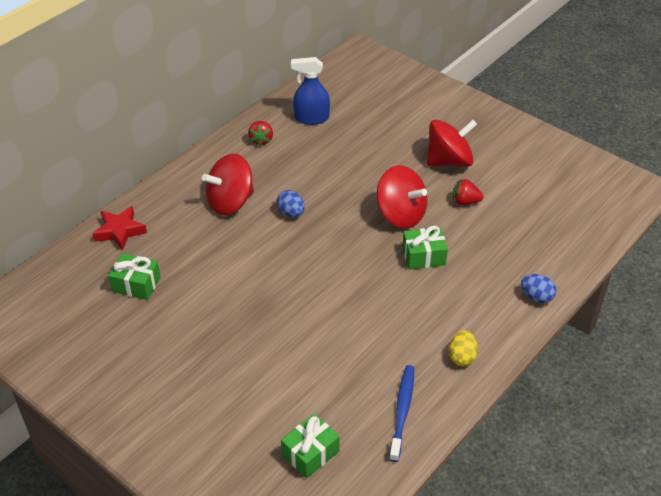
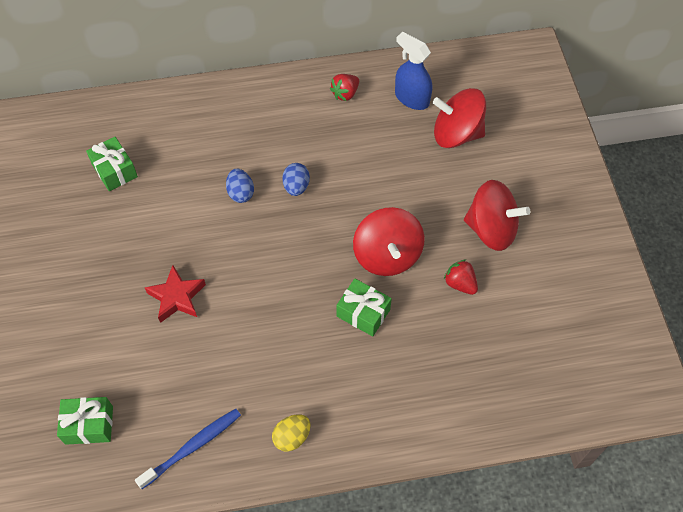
camera: 40 degrees right, 15 degrees up
(120, 231) = (149, 111): red star -> red star (177, 297)
(230, 202) = (258, 141): red spinning top -> red spinning top (456, 134)
(536, 297) = (420, 431): blue egg -> blue egg (241, 193)

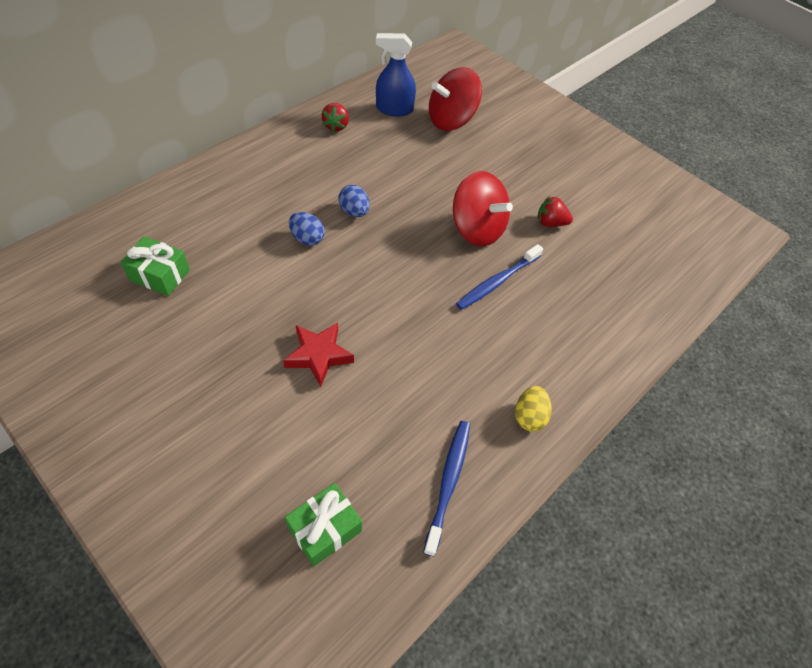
camera: 40 degrees left, 5 degrees down
(363, 313) = (497, 282): green gift -> blue toothbrush
(491, 229) = (537, 174): red spinning top -> none

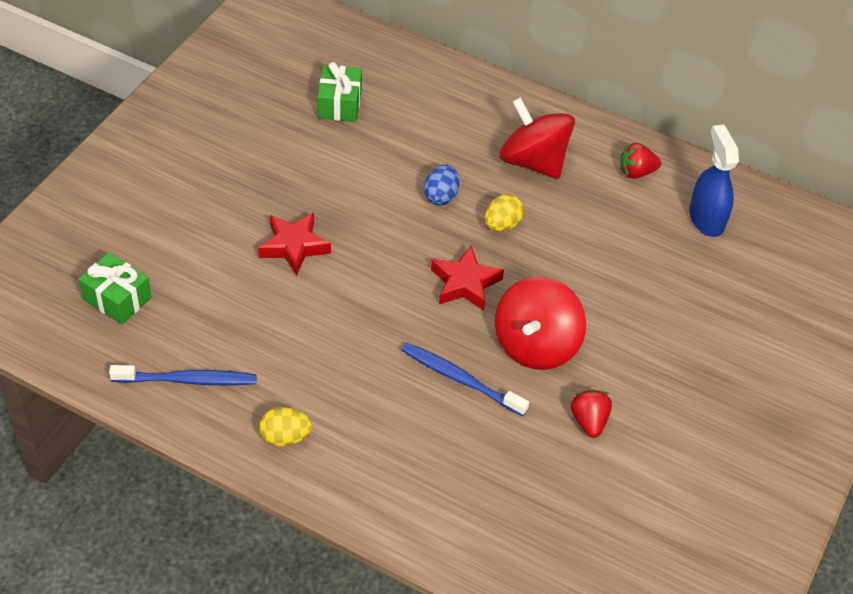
camera: 75 degrees right, 5 degrees down
(354, 211) = (502, 225): blue egg -> yellow egg
(405, 251) = (465, 283): none -> red star
(451, 120) = (724, 282): red spinning top -> red spinning top (533, 161)

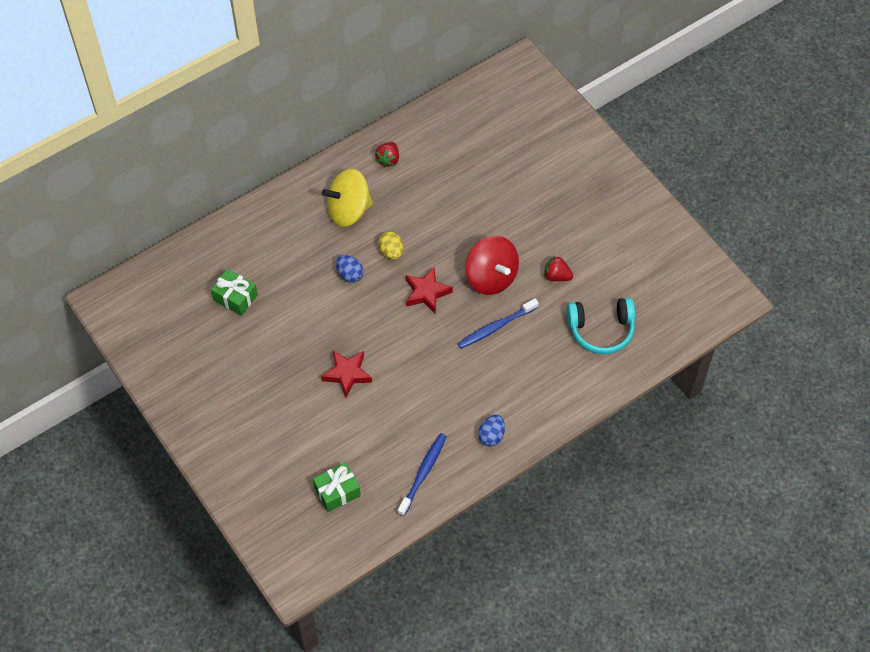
camera: 60 degrees left, 10 degrees up
(285, 437) = (491, 436): yellow egg -> blue egg
(533, 161) = (348, 210): red spinning top -> yellow spinning top
(535, 511) = (601, 330): none -> turquoise headphones
(706, 219) = (444, 143): blue spray bottle -> none

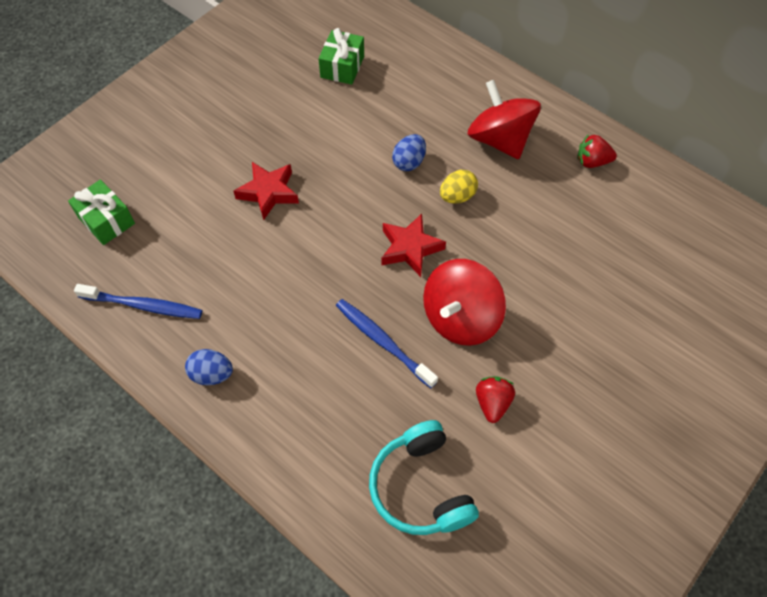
camera: 75 degrees right, 0 degrees up
(348, 210) = (500, 140): yellow spinning top -> red spinning top

